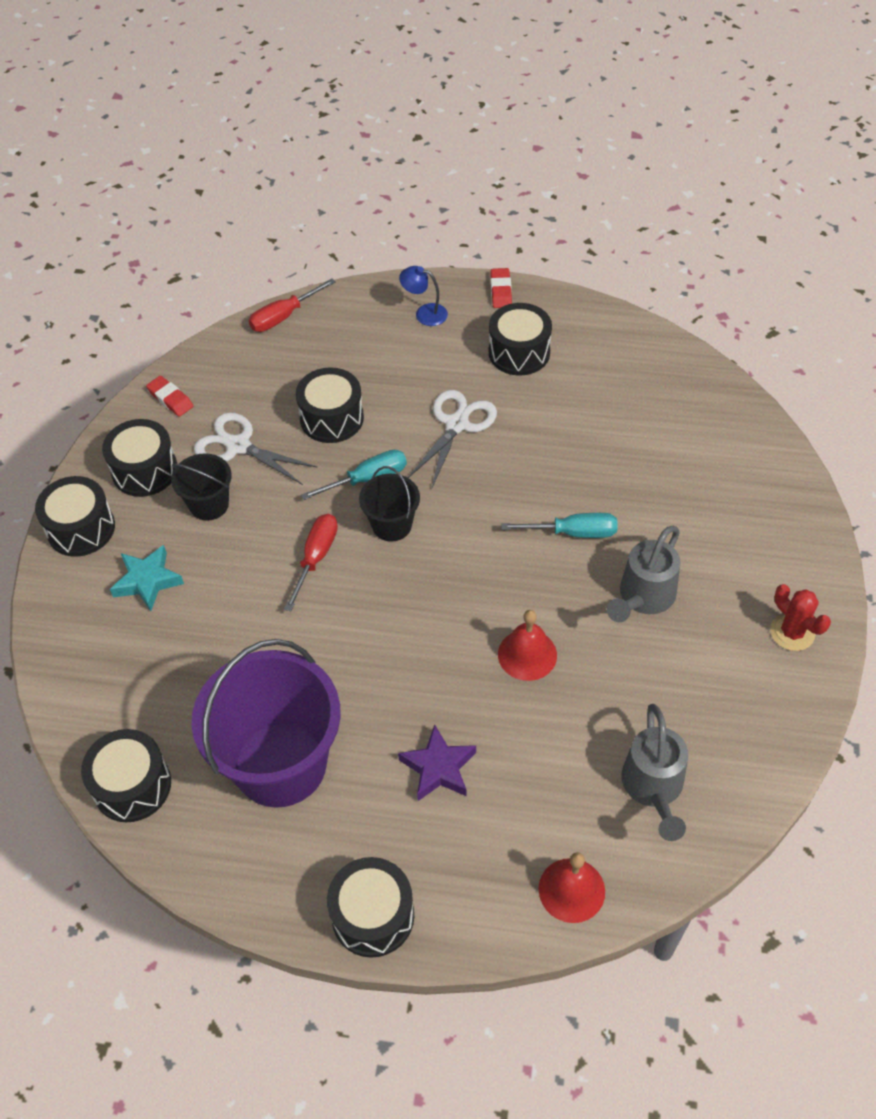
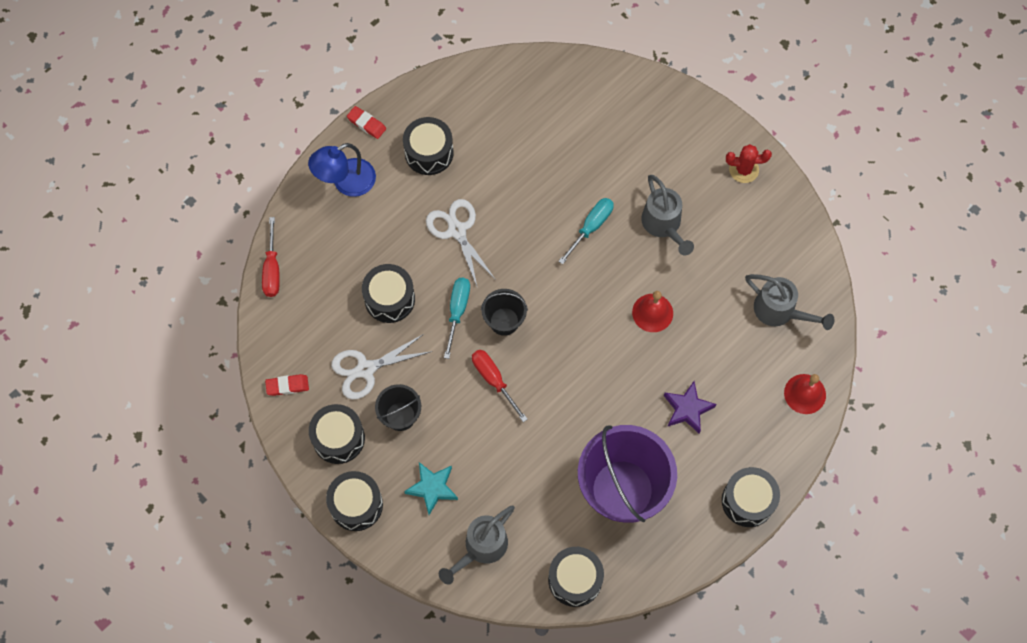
camera: 55 degrees left, 15 degrees up
(108, 668) = (481, 548): none -> grey watering can
(424, 313) = (346, 182): blue lamp -> blue lamp, size x1.63

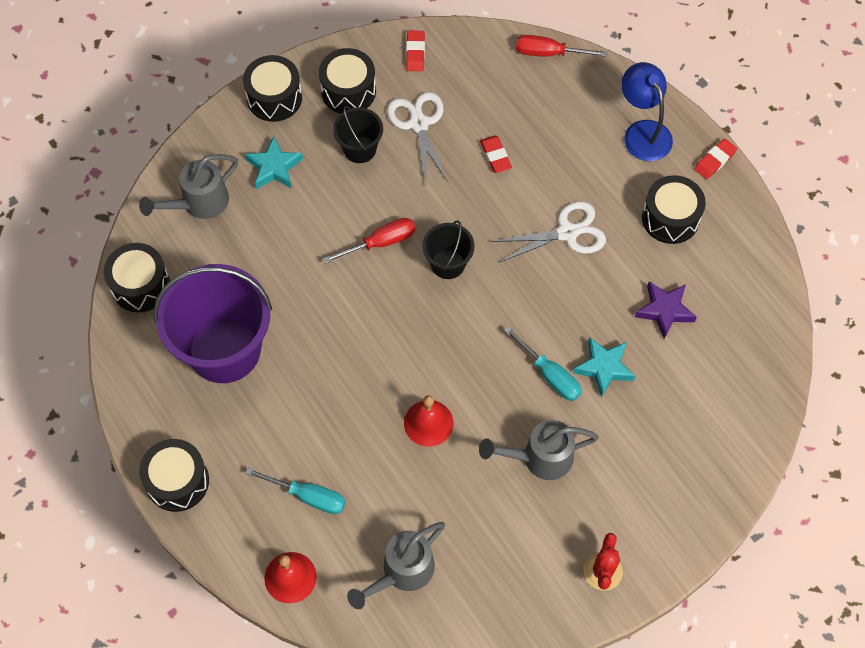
camera: 100 degrees right, 5 degrees down
(389, 299) = (495, 156): black drum -> red eraser
(457, 310) = (469, 219): turquoise screwdriver -> turquoise screwdriver (309, 497)
(481, 548) = (199, 203): grey watering can -> grey watering can turned 90 degrees counterclockwise
(576, 188) = (604, 368): none -> turquoise star
(687, 409) = (302, 438): purple star -> purple star (664, 311)

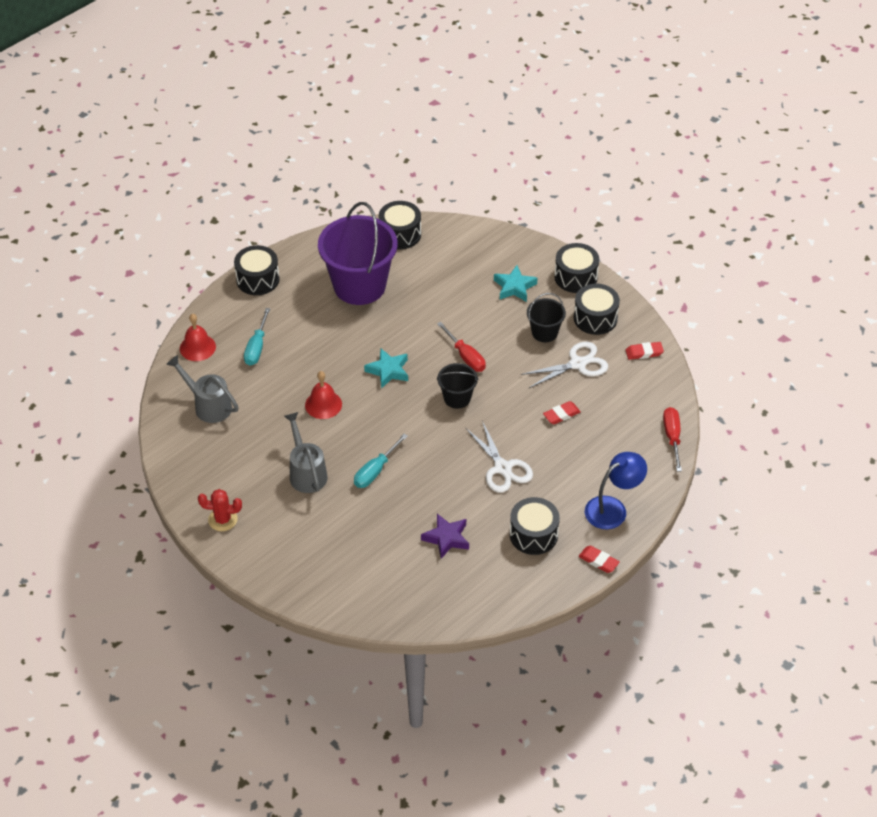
camera: 80 degrees right, 15 degrees down
(199, 203) = (473, 252): grey watering can -> none
(604, 368) = (388, 504): turquoise star -> turquoise star (388, 371)

